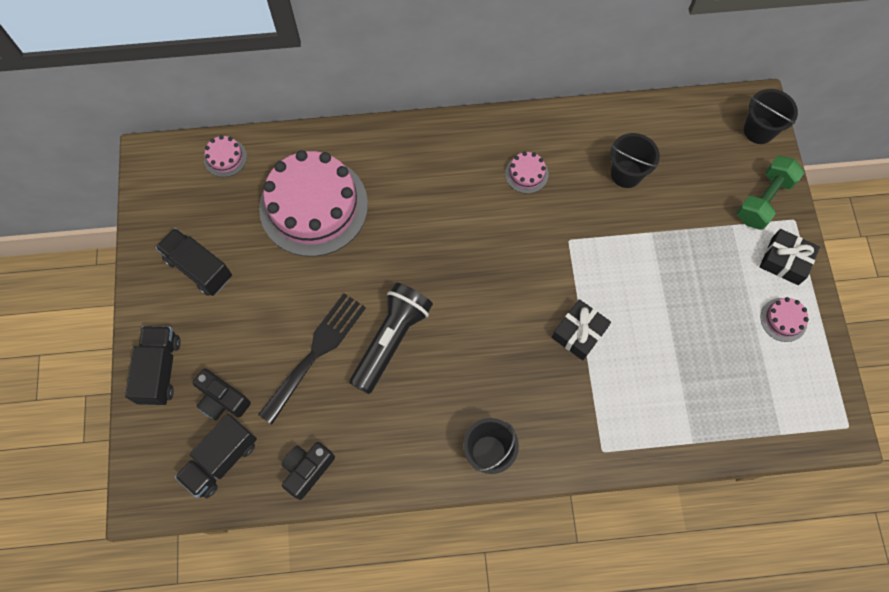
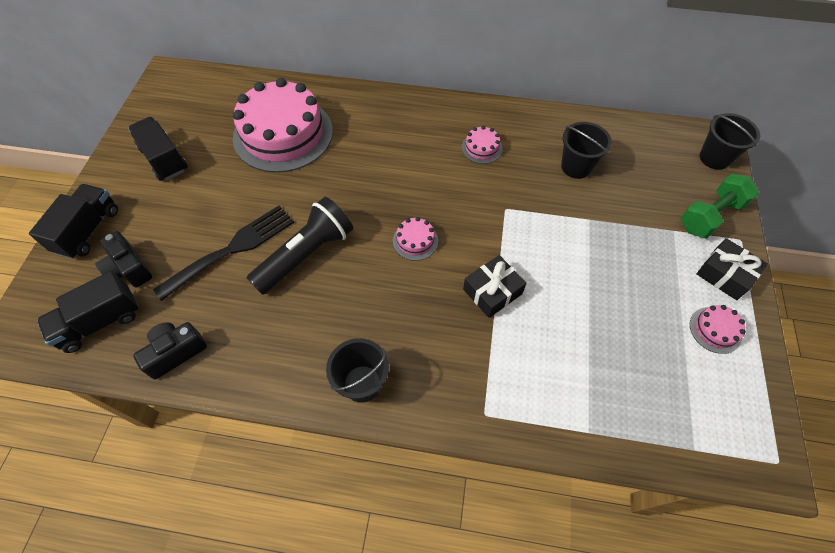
camera: 15 degrees right, 10 degrees down
(225, 157) = (226, 85): pink cake -> pink cake (415, 241)

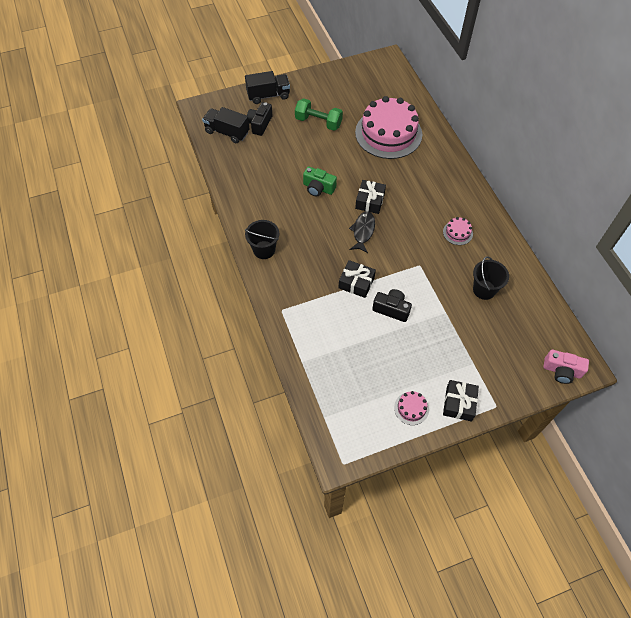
camera: 60 degrees right, 0 degrees up
(164, 159) = (331, 95): black truck -> none
(175, 352) = (231, 169): black camera -> black camera (391, 309)
(233, 249) = (299, 156): black fork -> none
(306, 255) = (318, 188): black flashlight -> green camera
(372, 208) = (370, 201): none -> black gift
(415, 241) = (363, 231): pink cake -> black fish
(710, 216) = (503, 382): green dumbbell -> green dumbbell (318, 122)
(714, 158) = (562, 371): black bucket -> pink camera

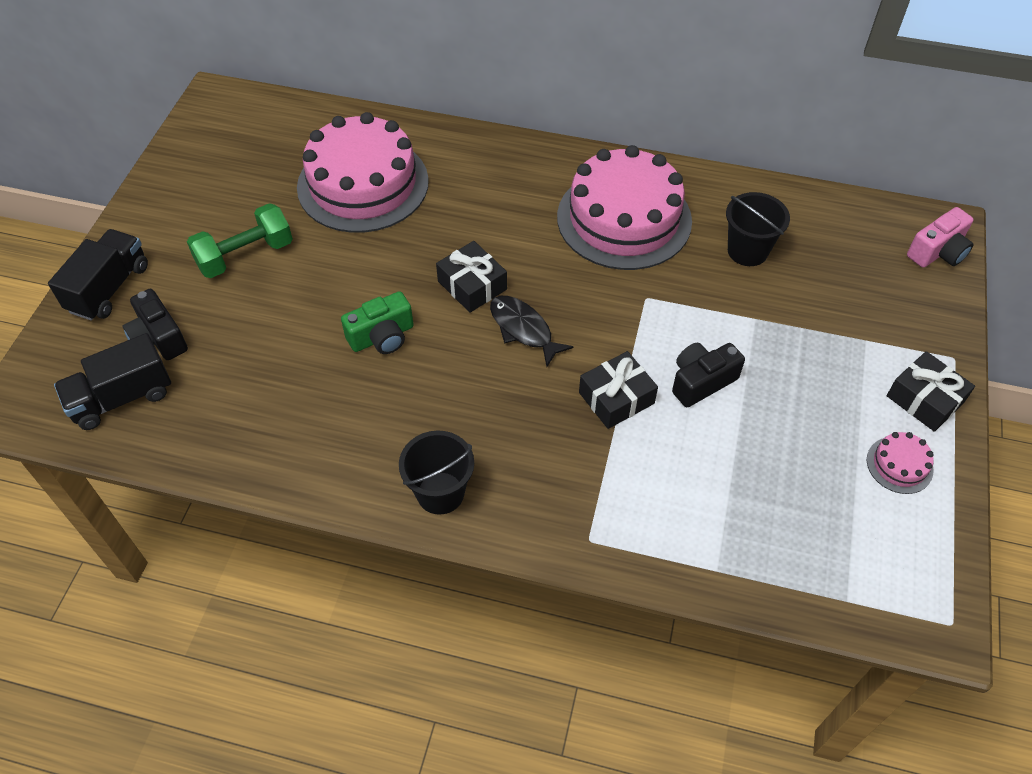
camera: 55 degrees left, 5 degrees down
(457, 232) = (624, 219): pink cake -> pink cake, size x2.47

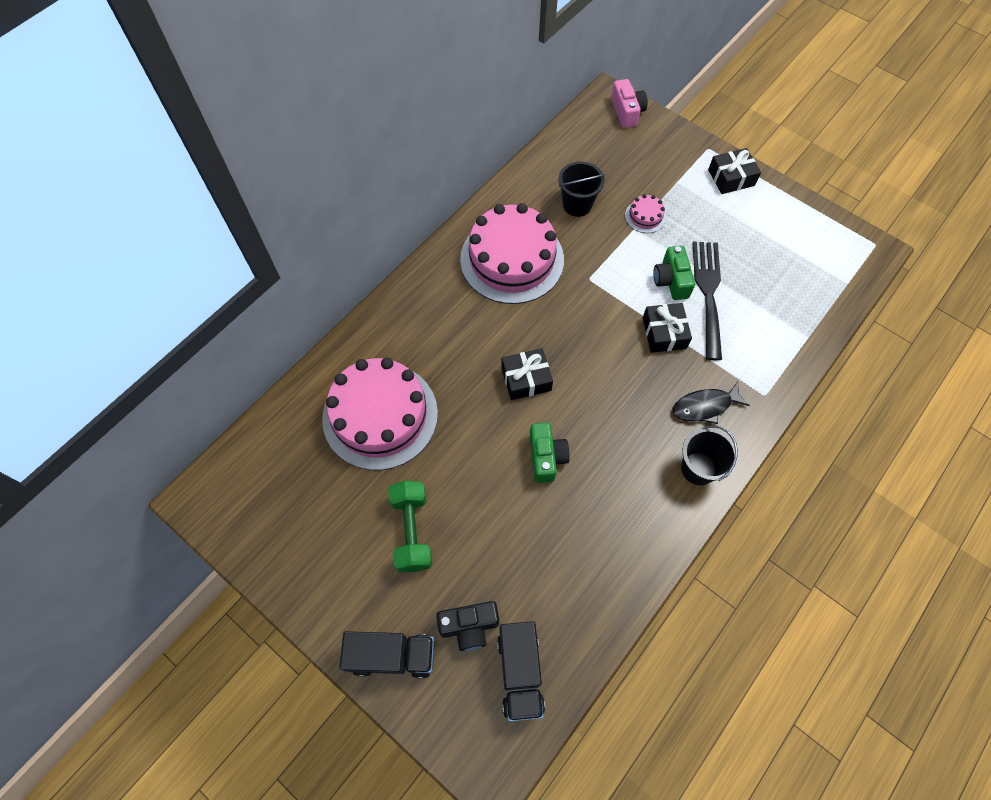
camera: 65 degrees left, 10 degrees up
(109, 288) = (392, 656): black truck -> black truck turned 135 degrees clockwise
(523, 329) = (582, 363): black fish -> black fish (705, 406)
(701, 381) = (671, 280): black camera -> green camera
(710, 428) = (708, 293): none -> black fork
(899, 465) = (770, 213): pink cake -> pink cake (645, 216)

